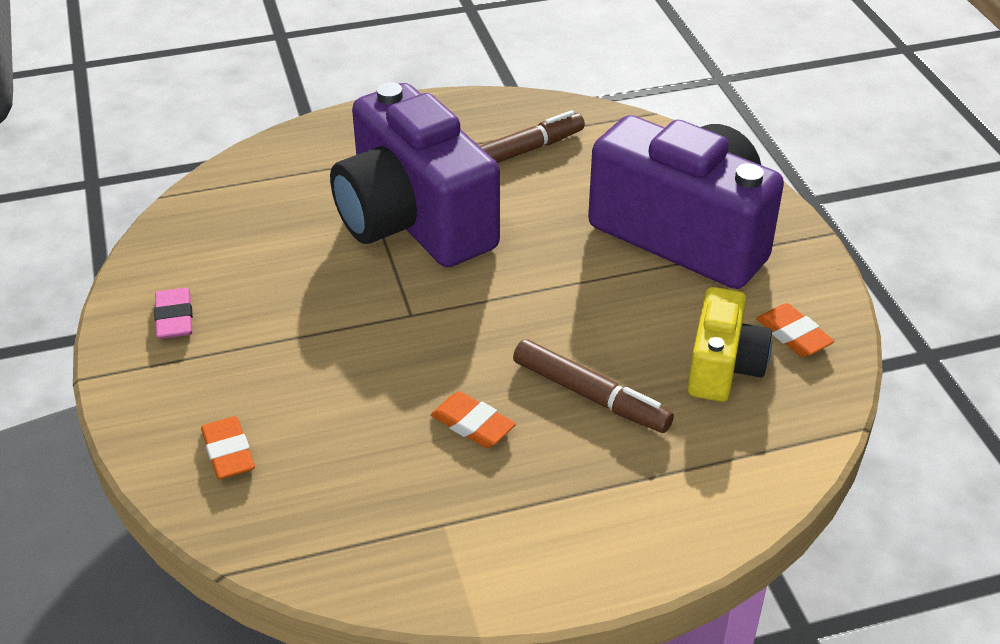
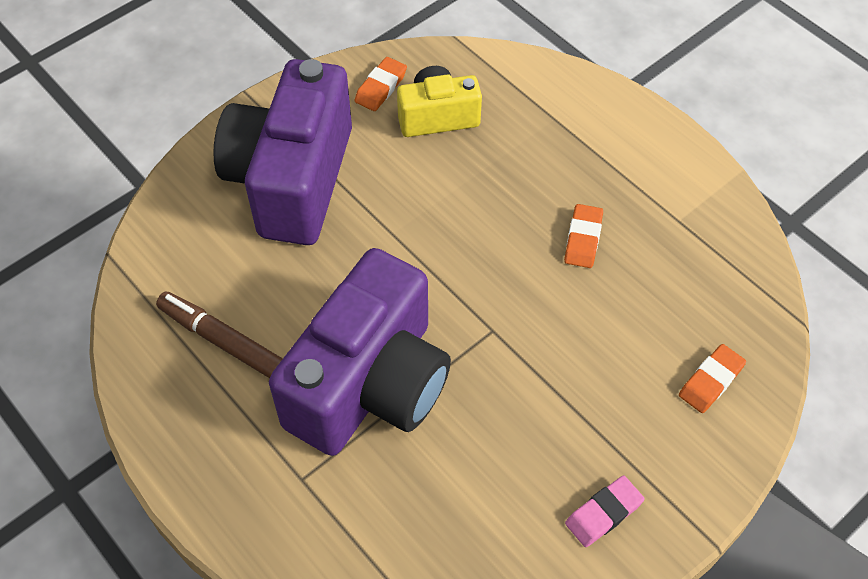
camera: 115 degrees left, 15 degrees up
(590, 396) = (512, 181): brown marker -> none

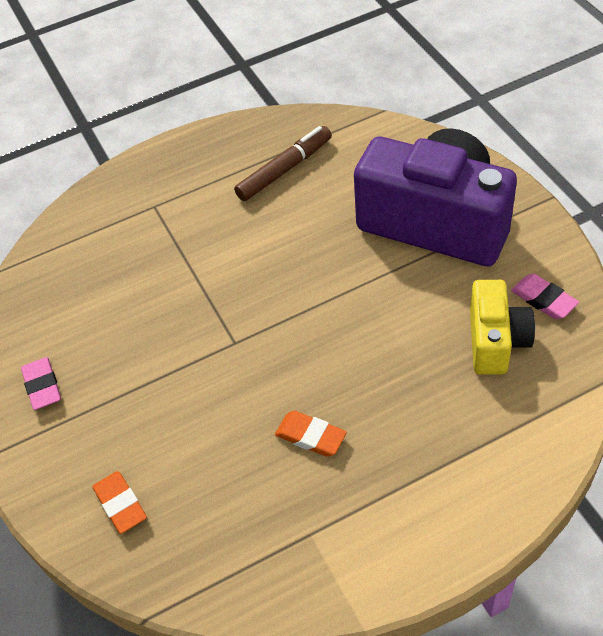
camera: 110 degrees right, 5 degrees down
(370, 384) = (214, 253): purple camera -> none
(381, 87) = (543, 299): orange eraser -> pink eraser

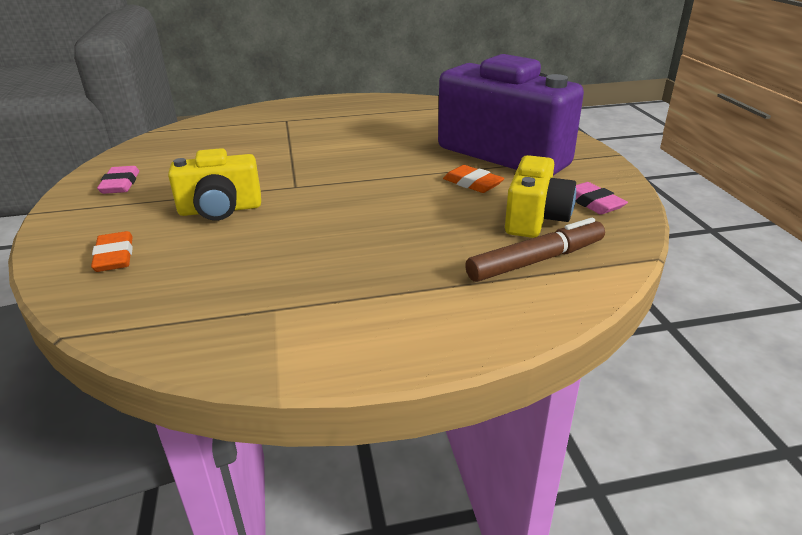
camera: 10 degrees right, 20 degrees down
(179, 404) = (220, 210): none -> yellow camera
(285, 170) = (397, 117): brown marker -> brown marker (536, 261)
(310, 436) = (322, 246): orange eraser -> orange eraser (472, 183)

